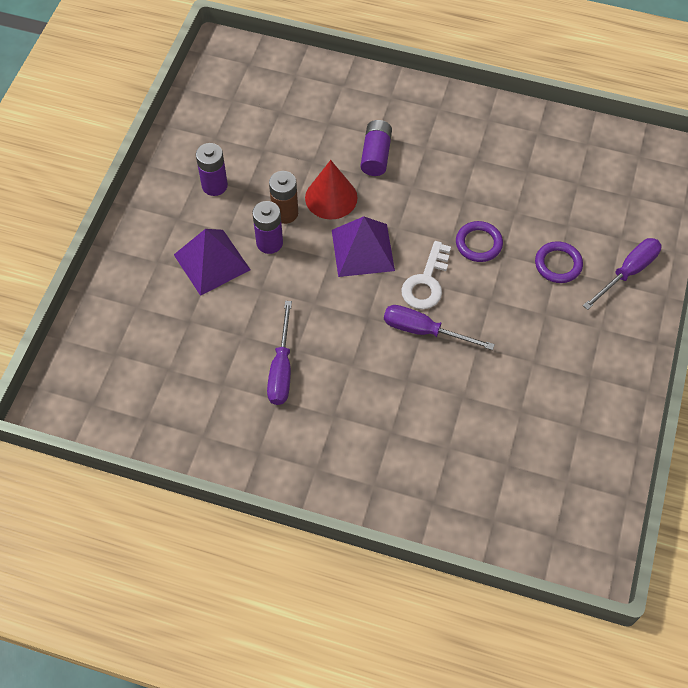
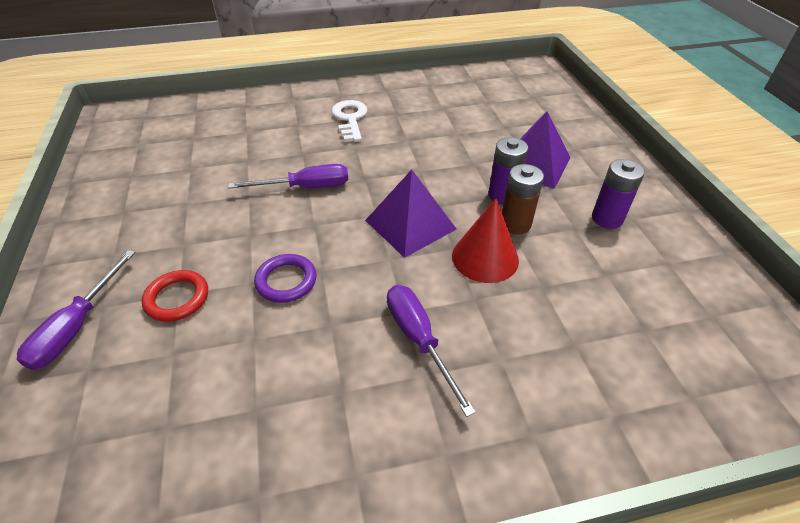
camera: 150 degrees right, 15 degrees down
(281, 369) = (408, 127): purple screwdriver -> purple screwdriver (419, 340)
(376, 155) = (478, 329): purple battery -> none
(426, 282) = (326, 223): white key -> white key (350, 119)
(558, 264) = (177, 298): purple ring -> red ring

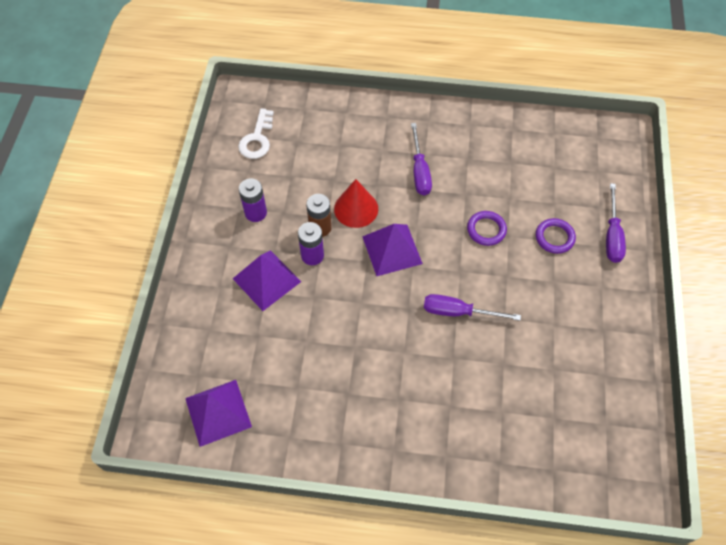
camera: 160 degrees left, 15 degrees up
(77, 327) = (612, 235): purple screwdriver -> purple screwdriver turned 150 degrees clockwise
(177, 298) = (554, 237): red ring -> purple ring
(350, 119) = (396, 398): white key -> white key (257, 139)
(497, 84) = (218, 412): none -> purple pyramid

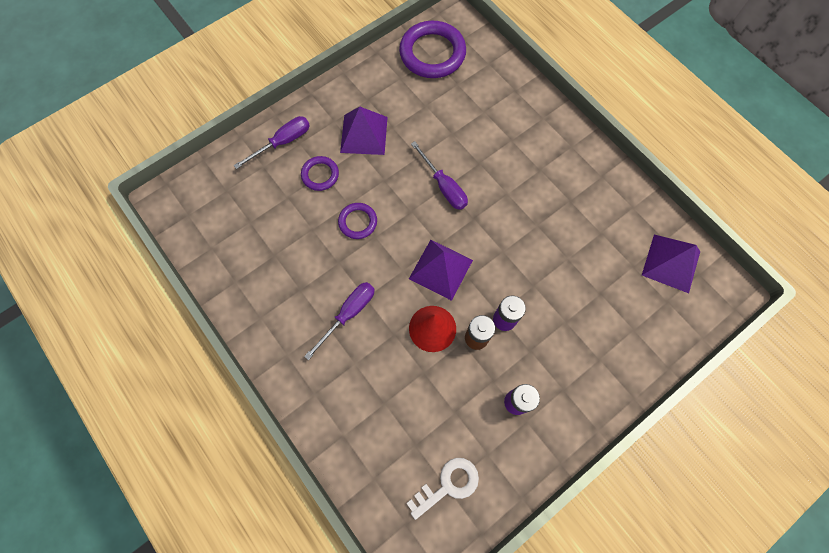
camera: 135 degrees left, 10 degrees up
(266, 280) = (557, 331): purple pyramid -> purple pyramid (364, 134)
(611, 429) = (432, 53): none -> purple ring

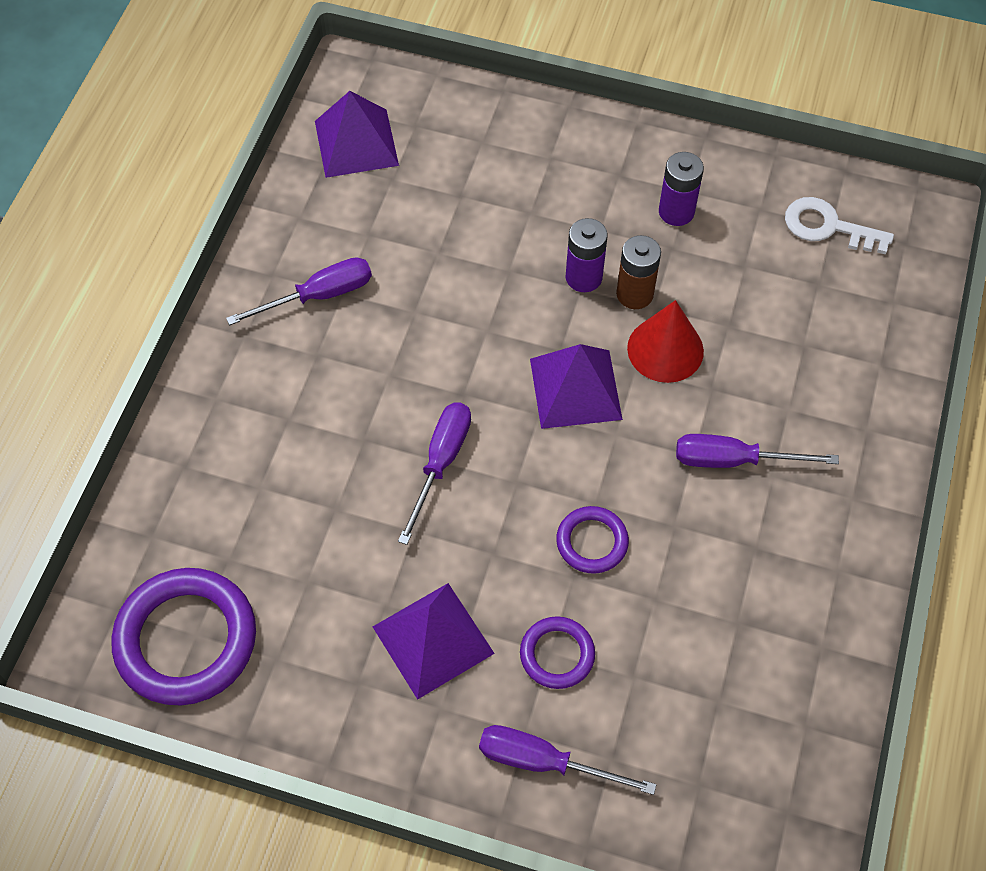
camera: 125 degrees left, 10 degrees down
(575, 189) = (319, 296): none -> purple screwdriver

